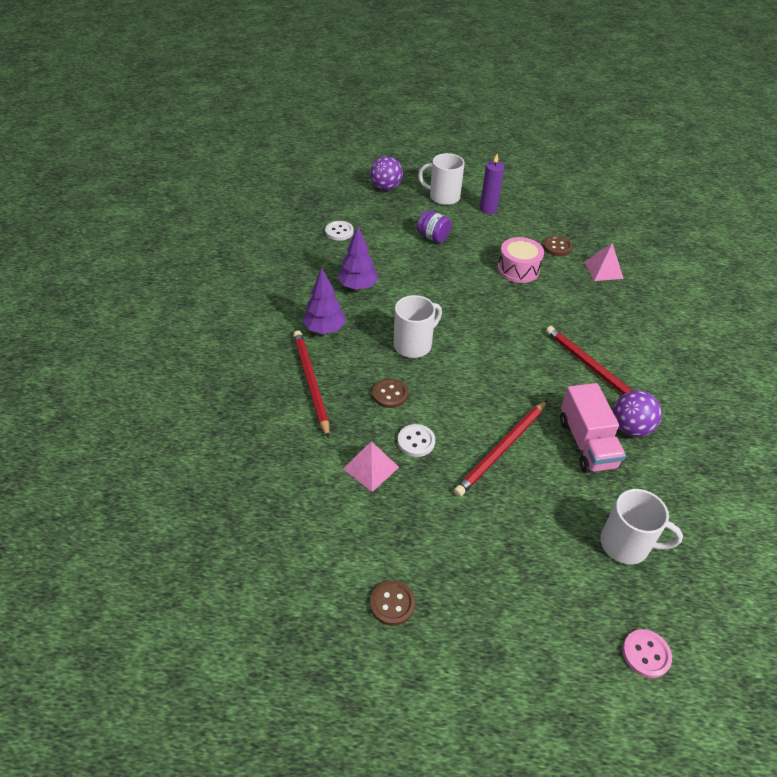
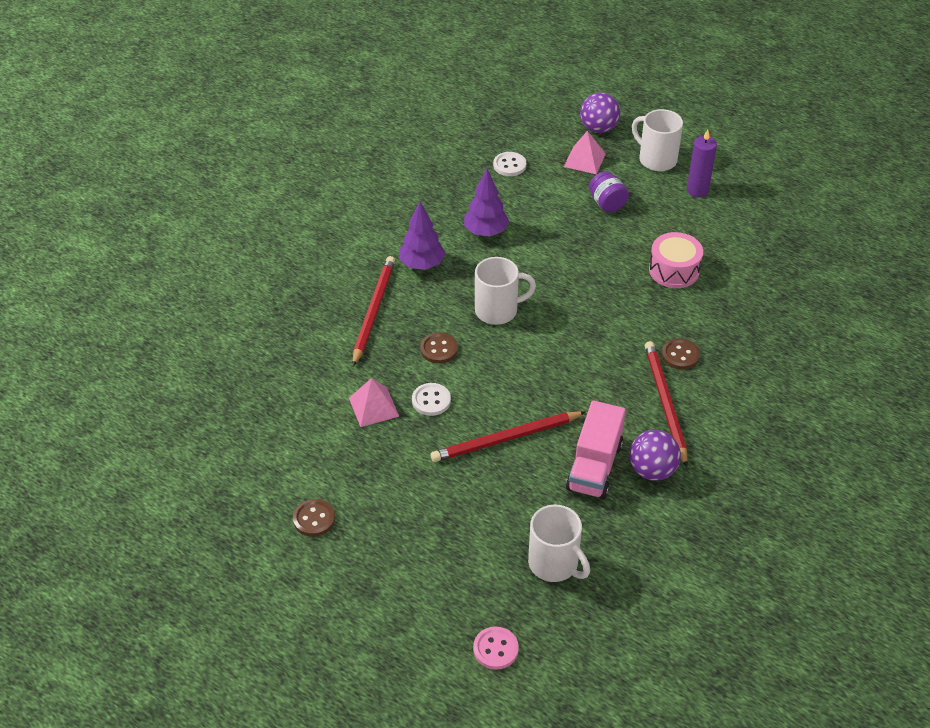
camera: 30 degrees right, 0 degrees up
(557, 247) = (741, 260): brown button -> brown button (680, 355)
(603, 270) = (773, 304): pink pyramid -> pink pyramid (584, 160)

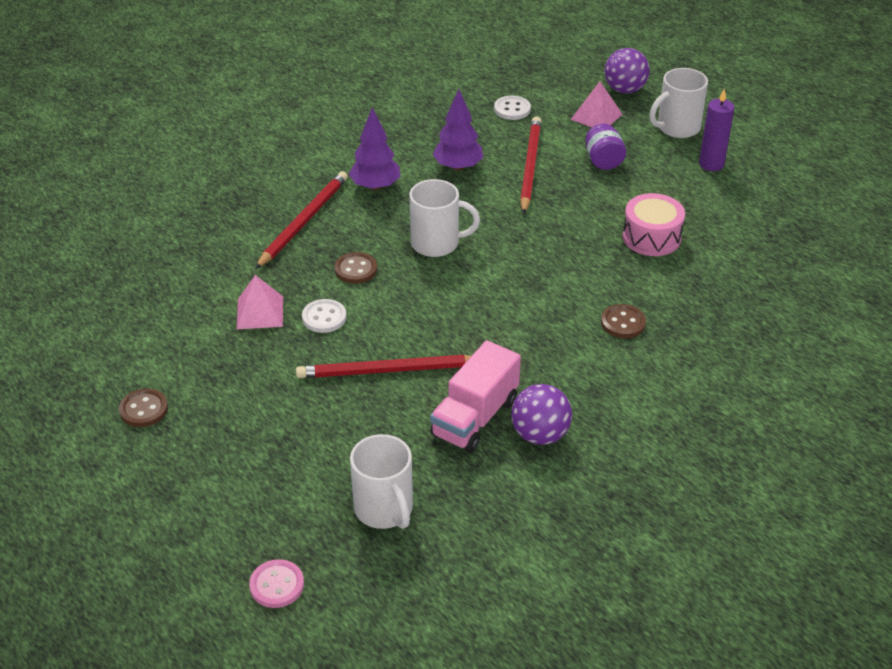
camera: 15 degrees right, 5 degrees down
(656, 159) = (677, 128): white mug -> white mug turned 90 degrees counterclockwise
(665, 403) = (584, 368): red pencil -> red pencil (530, 166)

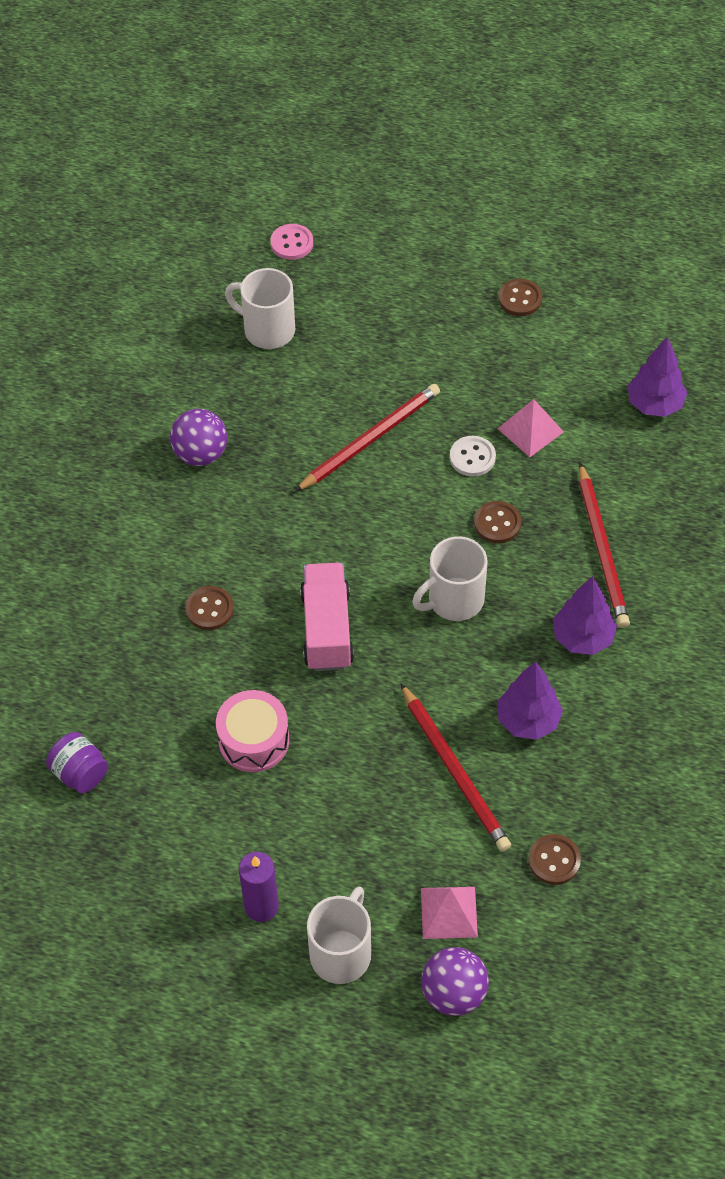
camera: 145 degrees right, 15 degrees up
(152, 281) = (654, 404): none -> purple tree
(475, 417) = (263, 439): pink truck -> pink truck (327, 629)
(512, 109) = (554, 860): white button -> brown button
(603, 161) = (383, 832): purple jar -> purple jar (80, 773)

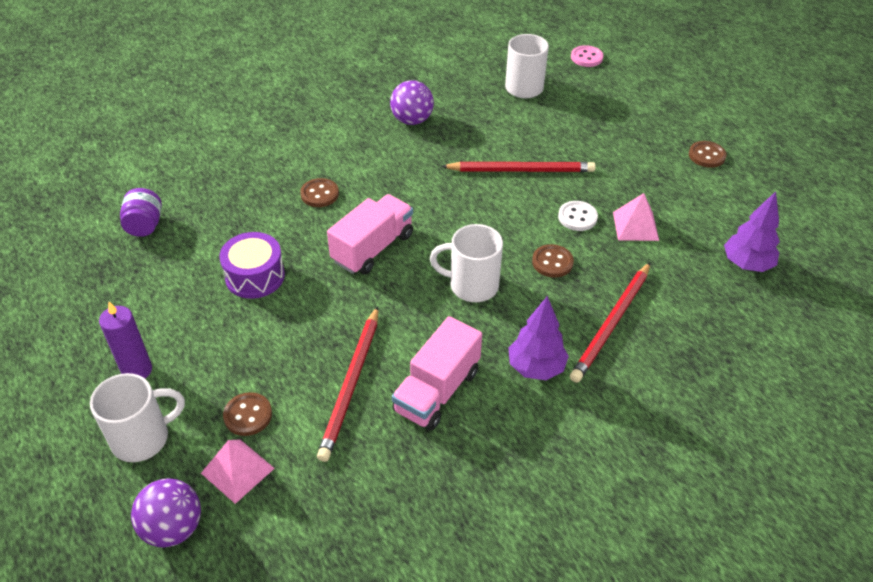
camera: 40 degrees right, 10 degrees down
(254, 740) = (255, 276): pink drum -> purple drum
(528, 721) = (437, 391): purple tree -> pink truck
(554, 860) = (347, 496): brown button -> brown button (248, 415)

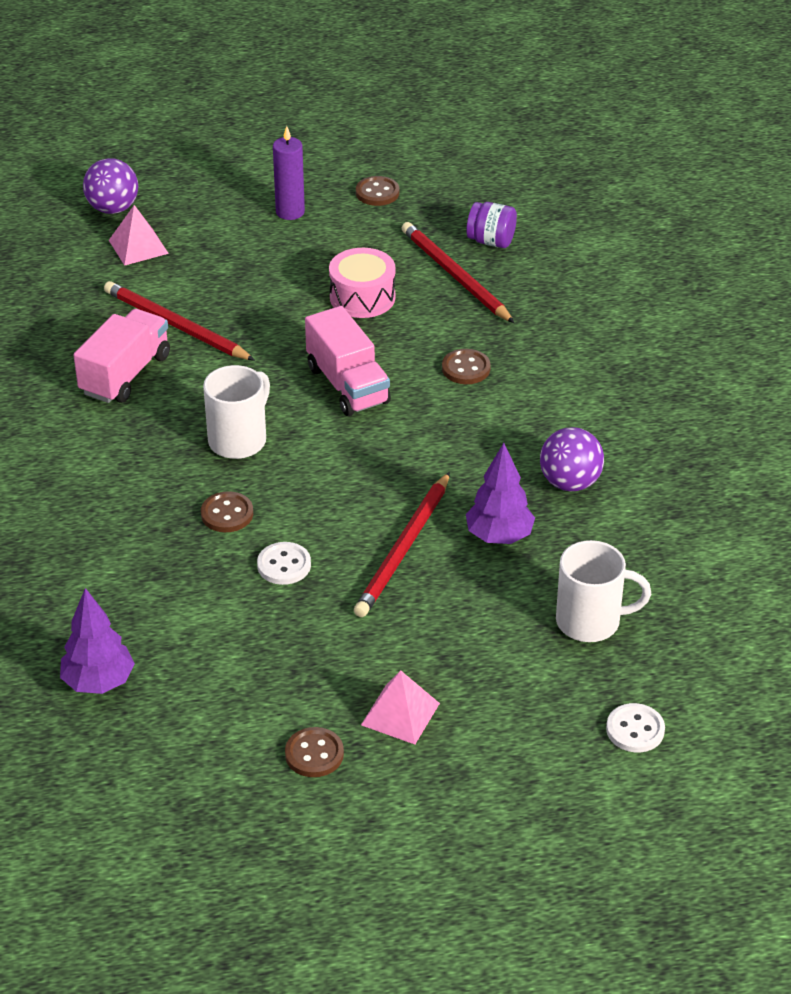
camera: 115 degrees right, 5 degrees down
(142, 438) = (212, 205): white mug -> none
(248, 415) = (190, 262): brown button -> brown button (377, 193)
(255, 276) = (362, 297): purple drum -> pink drum
(437, 391) = (125, 374): pink truck -> pink truck turned 60 degrees clockwise
(536, 368) = (98, 447): purple tree -> purple tree (499, 536)
(586, 57) = (635, 730): pink button -> white button
(611, 324) = (107, 524): red pencil -> red pencil (455, 275)
(635, 226) = (232, 611): pink pyramid -> pink pyramid (400, 714)

